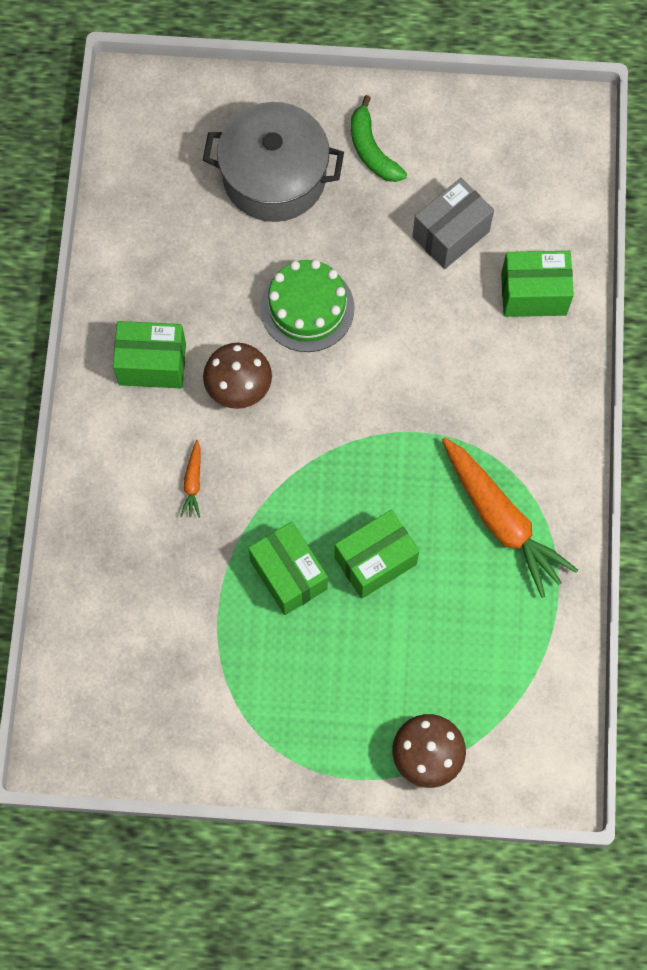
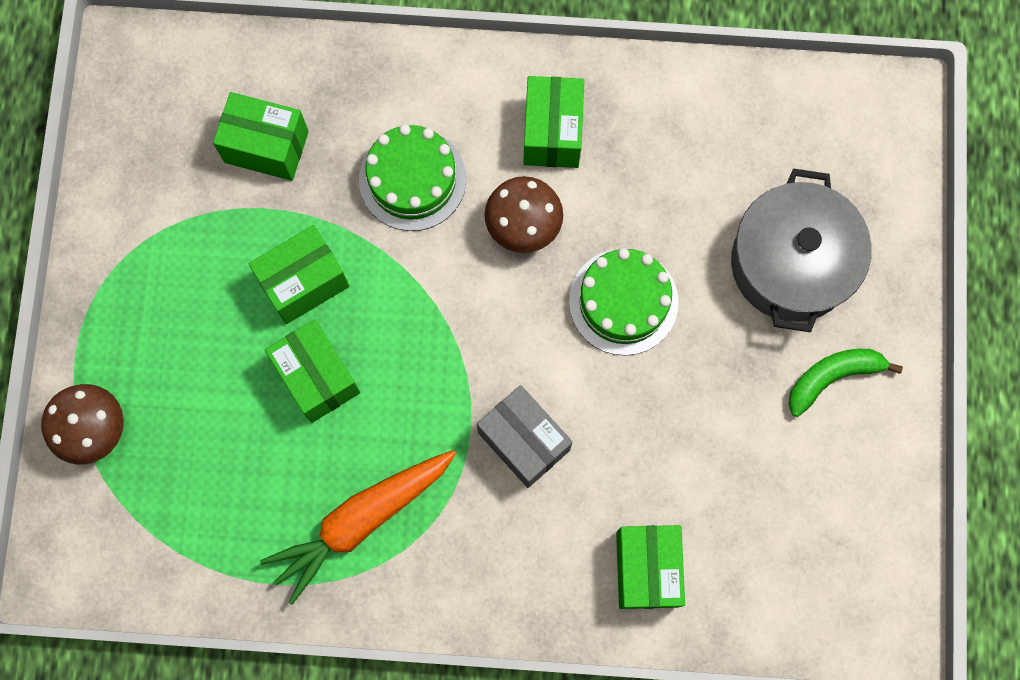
camera: 90 degrees right, 5 degrees up
(158, 612) = (266, 147): none -> green box
(193, 482) = (412, 179): orange carrot -> green cake
(450, 234) = (723, 470): grey box -> grey box (524, 441)

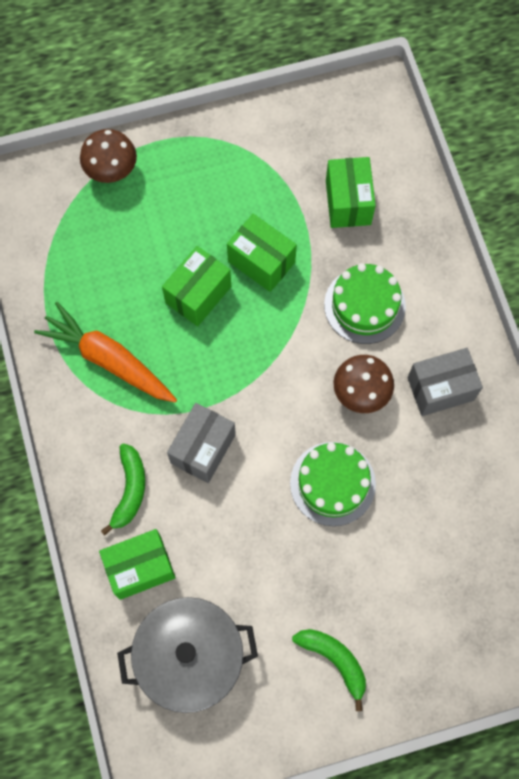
camera: 70 degrees right, 5 degrees down
(544, 550) = (129, 490): none -> green banana
(552, 132) = (440, 389): green box -> grey box
(791, 263) = (412, 599): grey pot -> grey pot (190, 657)

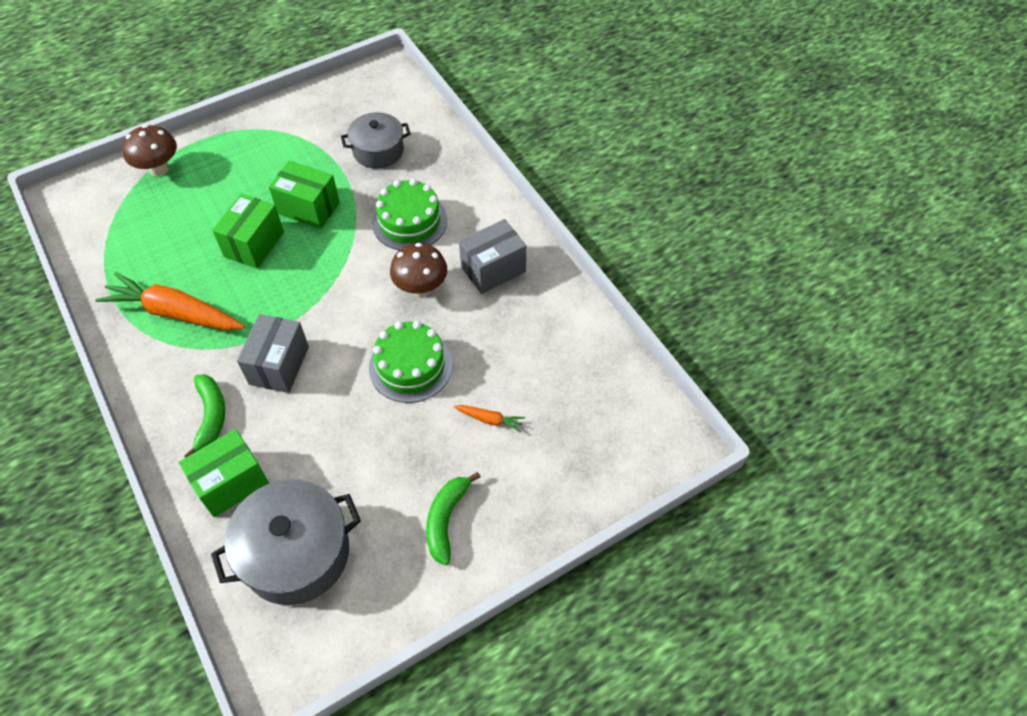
camera: 15 degrees left, 15 degrees down
(335, 660) = (446, 519): green banana -> green banana turned 105 degrees counterclockwise
(348, 202) = (378, 151): green box -> grey pot
(399, 565) = (490, 419): none -> orange carrot

